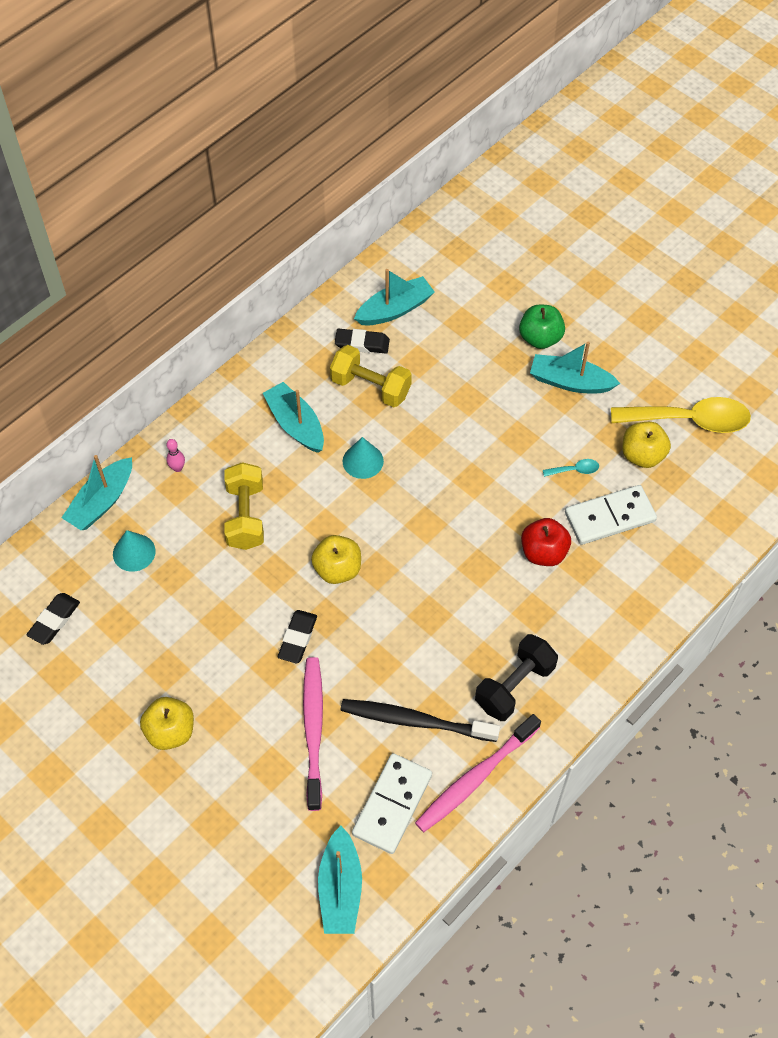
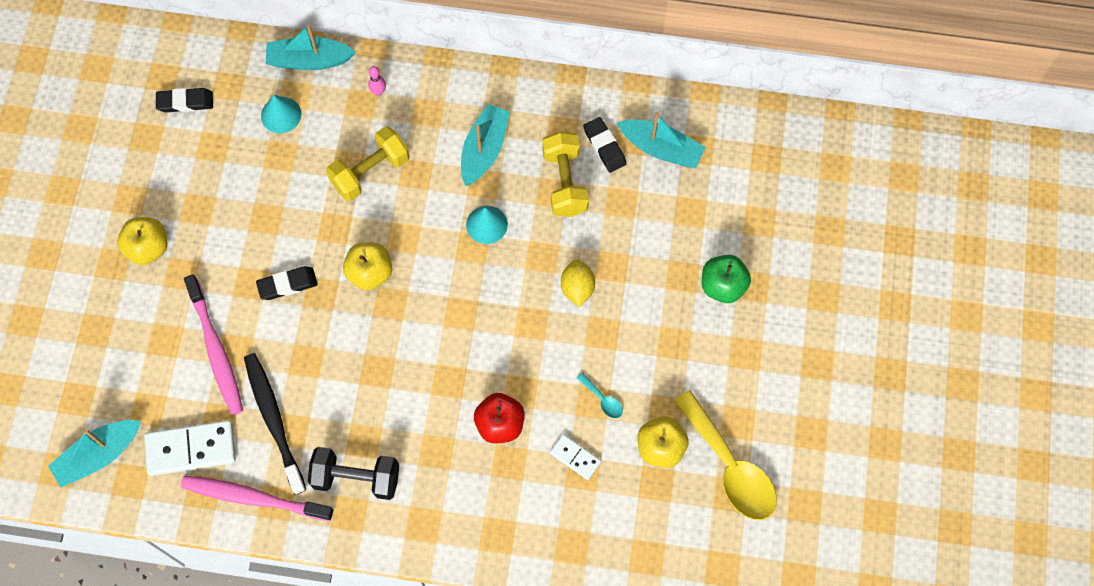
camera: 55 degrees right, 10 degrees up
(313, 730) = (216, 349): pink toothbrush -> pink toothbrush turned 105 degrees clockwise
(468, 432) = (577, 288): none -> yellow lemon
(570, 382) = (694, 339): turquoise boat -> none
(609, 517) = (575, 457): white domino -> white domino, size x0.55

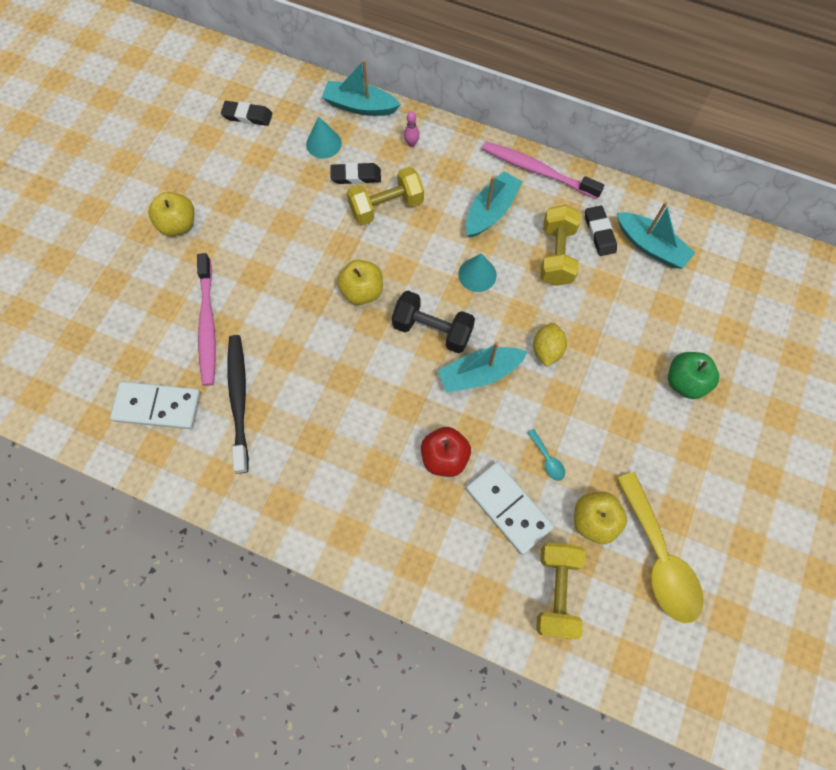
camera: 15 degrees right, 0 degrees up
(99, 455) = (76, 391): turquoise boat -> turquoise boat (479, 374)
(254, 498) = (199, 467): pink toothbrush -> pink toothbrush (538, 171)
(287, 284) = (287, 284): black eraser -> black eraser (356, 176)
(356, 478) = (297, 473): black dumbbell -> black dumbbell (432, 330)
(575, 457) = (508, 508): white domino -> white domino, size x1.83
(639, 524) = (556, 591): none -> yellow dumbbell

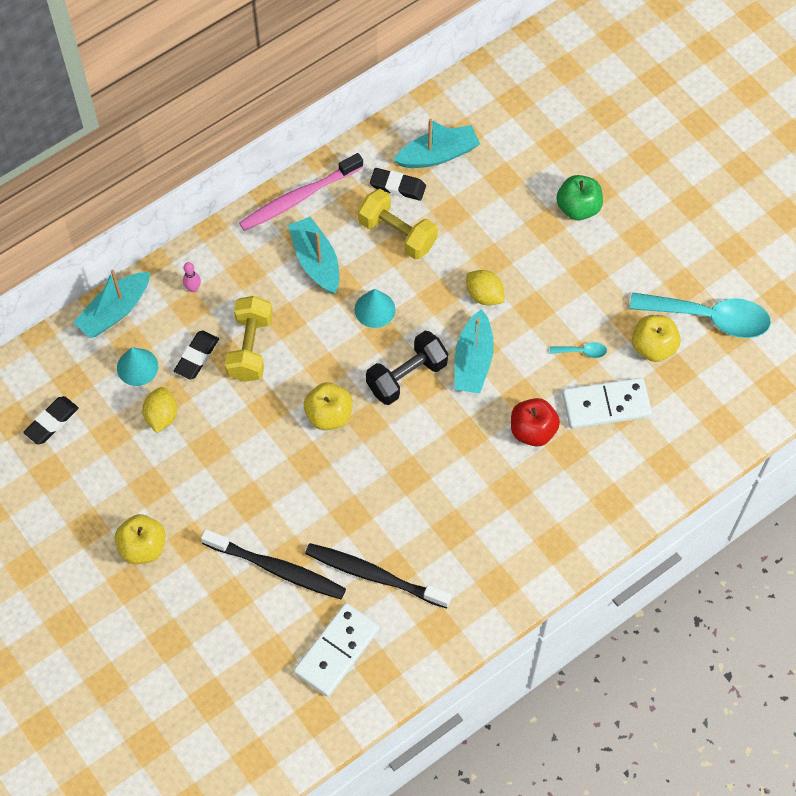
camera: 60 degrees left, 5 degrees down
(208, 324) = (276, 568): pink toothbrush -> black toothbrush
(292, 180) = (161, 416): none -> yellow lemon
(556, 591) = (693, 408): yellow dumbbell -> none
(659, 558) = (709, 318): yellow spoon -> turquoise spoon

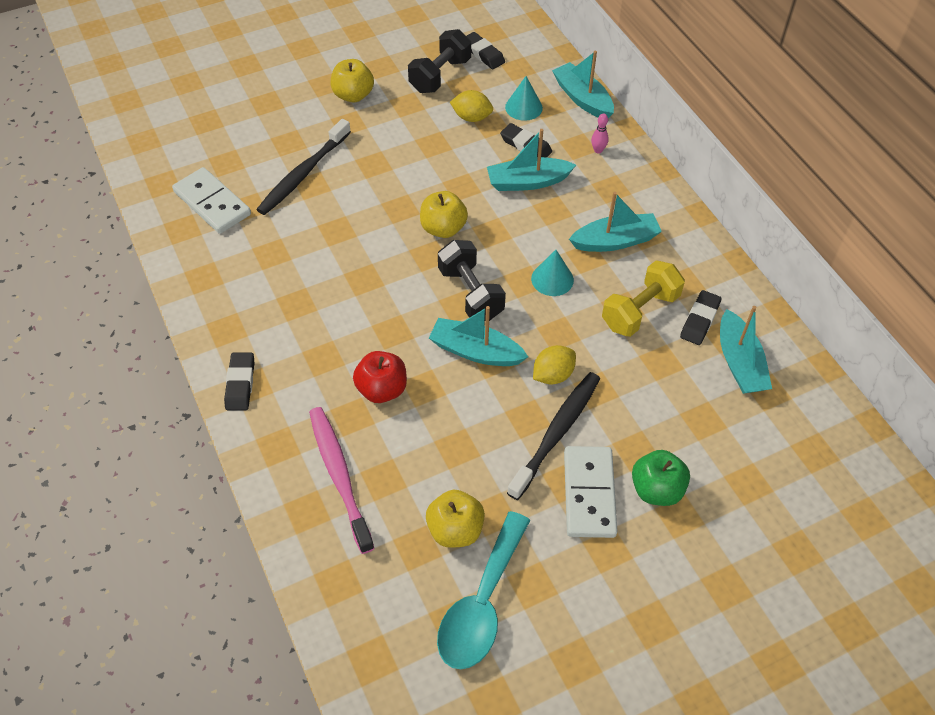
camera: 100 degrees right, 10 degrees down
(96, 461) = (440, 75): none -> black dumbbell
(250, 347) = (527, 182): yellow dumbbell -> turquoise boat
(299, 198) = (692, 238): pink toothbrush -> pink toothbrush (340, 476)
(375, 575) = (271, 239): black toothbrush -> black toothbrush (556, 433)
(556, 553) = (240, 384): none -> black eraser
(582, 351) = (465, 455): turquoise spoon -> none
(606, 405) = (393, 465): white domino -> white domino (589, 493)

